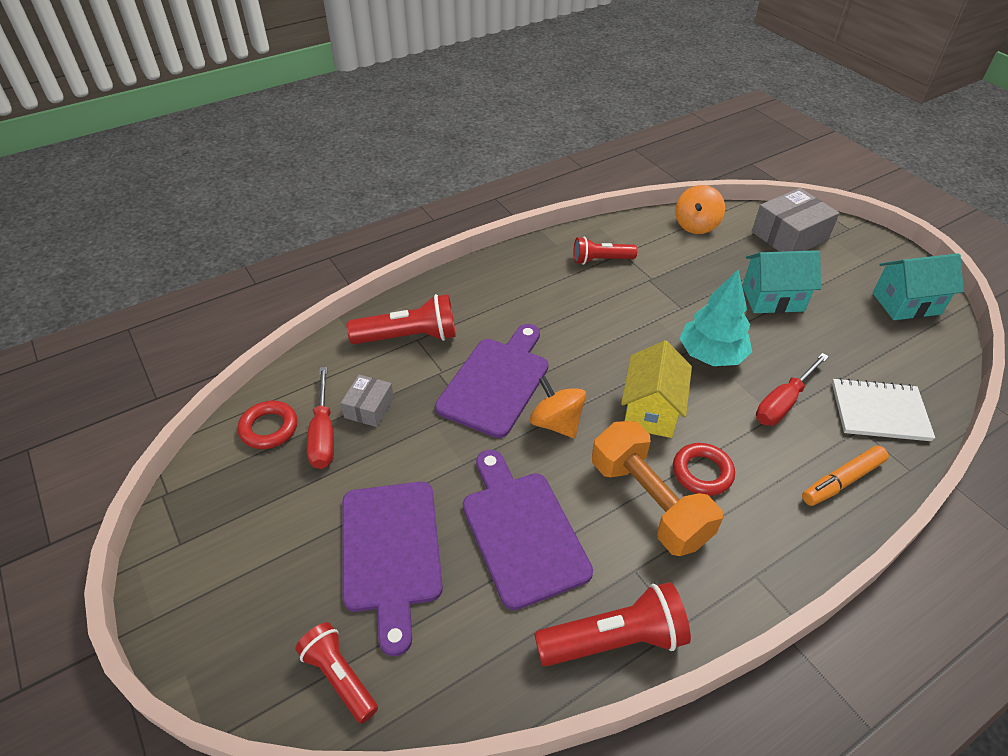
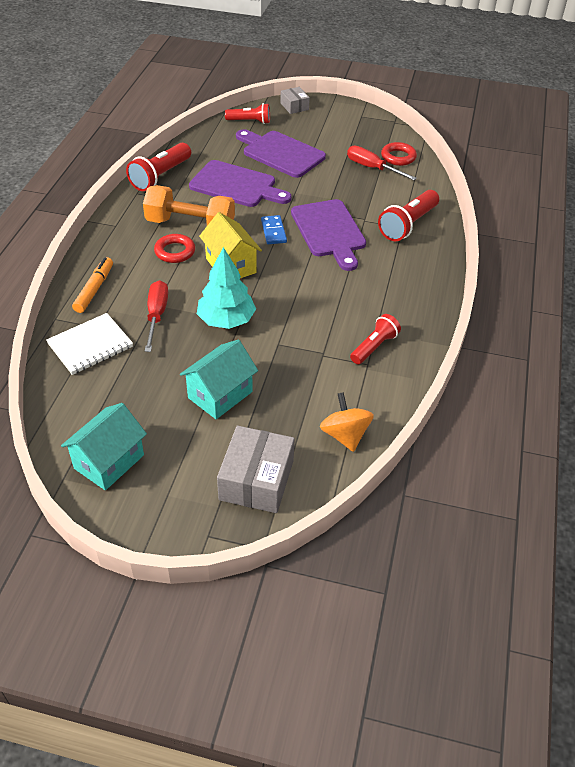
camera: 135 degrees right, 0 degrees up
(369, 408) = (371, 187): grey box -> grey box (294, 106)
(556, 423) = (273, 231): orange spinning top -> blue domino

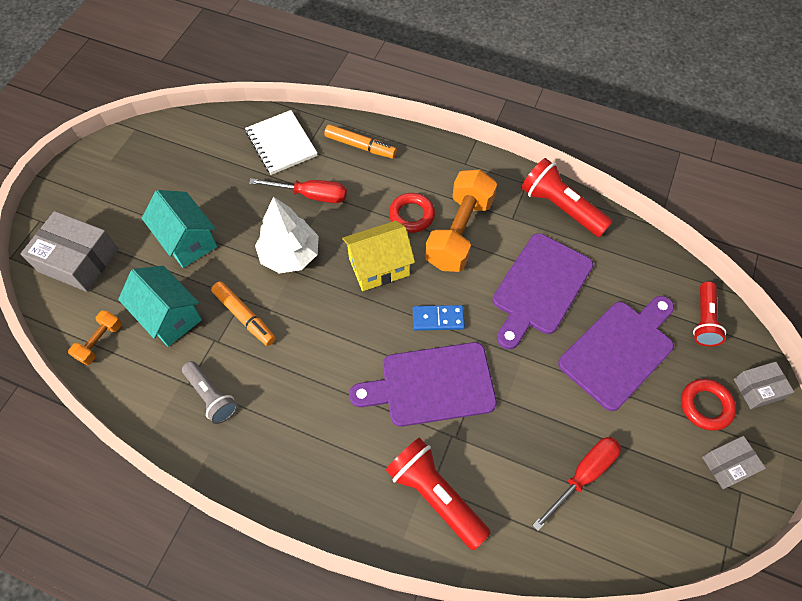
camera: 100 degrees right, 15 degrees up
(109, 461) = (140, 157): turquoise house -> turquoise house (169, 316)
(226, 320) = (290, 255): turquoise tree -> white tree
(295, 339) = (244, 317): none -> orange marker
(345, 435) = (100, 342): orange spinning top -> orange dumbbell
(347, 119) = (728, 465): none -> grey box
(374, 347) = (211, 396): red flashlight -> grey flashlight
(398, 157) = (615, 525): red ring -> red ring (705, 406)

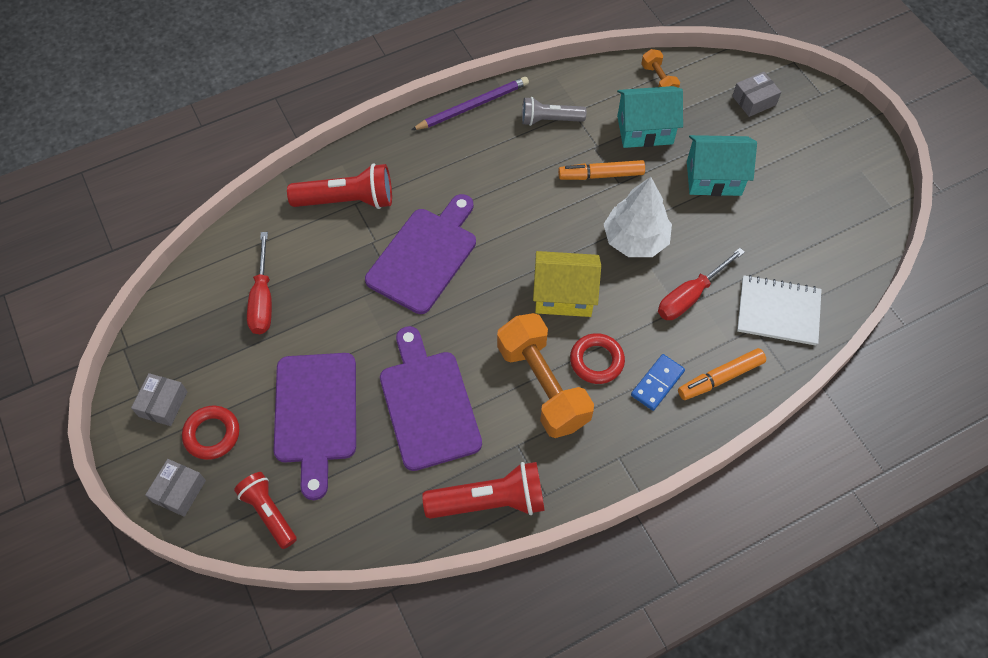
camera: 130 degrees right, 0 degrees up
(78, 260) = (754, 100): grey box -> grey box, size x0.56
(243, 475) = (472, 106): none -> purple pencil
(379, 267) = (564, 295): yellow house -> yellow house turned 75 degrees clockwise
(438, 319) = (474, 302): blue domino -> blue domino (657, 383)

